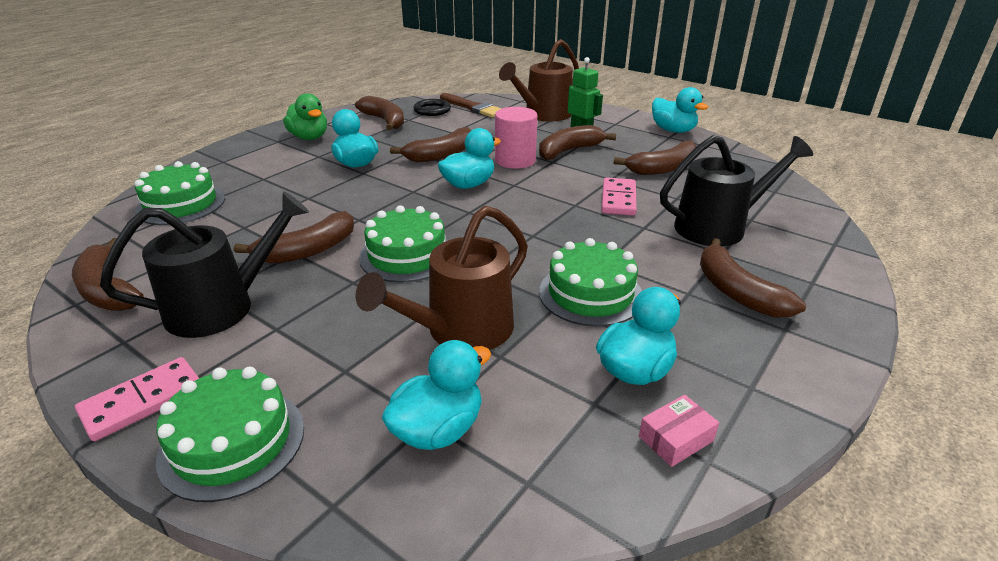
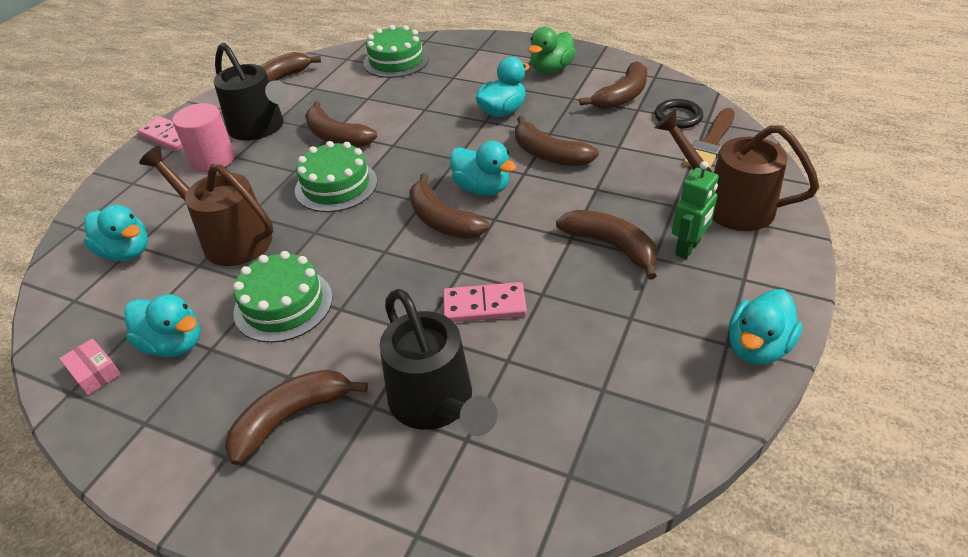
camera: 80 degrees right, 10 degrees up
(232, 442) = (131, 178): green cake -> none
(515, 160) = (559, 208): pink cylinder -> pink cylinder (213, 160)
(663, 168) = (596, 342): brown banana -> brown banana (442, 220)

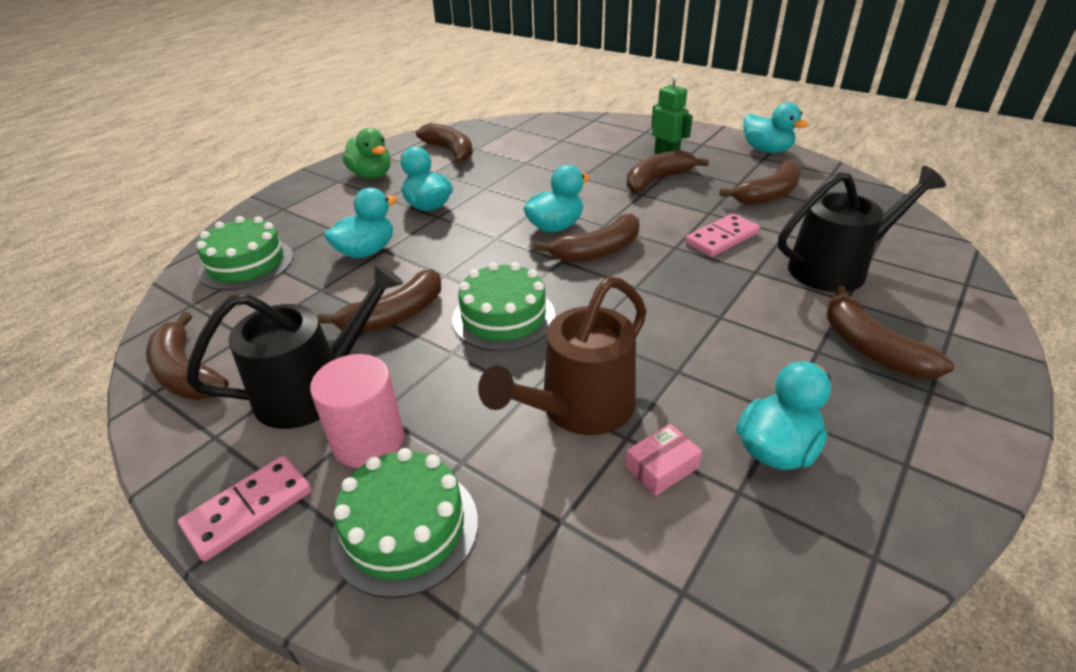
camera: 80 degrees left, 5 degrees down
(94, 372) = (835, 532): pink box -> pink box (661, 467)
(126, 252) = (575, 531): turquoise duck -> turquoise duck (366, 251)
(283, 304) = (711, 356): green cake -> green cake (405, 528)
(484, 306) = (722, 238): pink domino -> pink domino turned 45 degrees clockwise
(548, 154) = (519, 191): brown banana -> brown banana (769, 194)
(678, 117) = (499, 135): black ring -> none
(710, 143) = (543, 130): brown brush -> none
(728, 205) = (622, 136): brown watering can -> none

